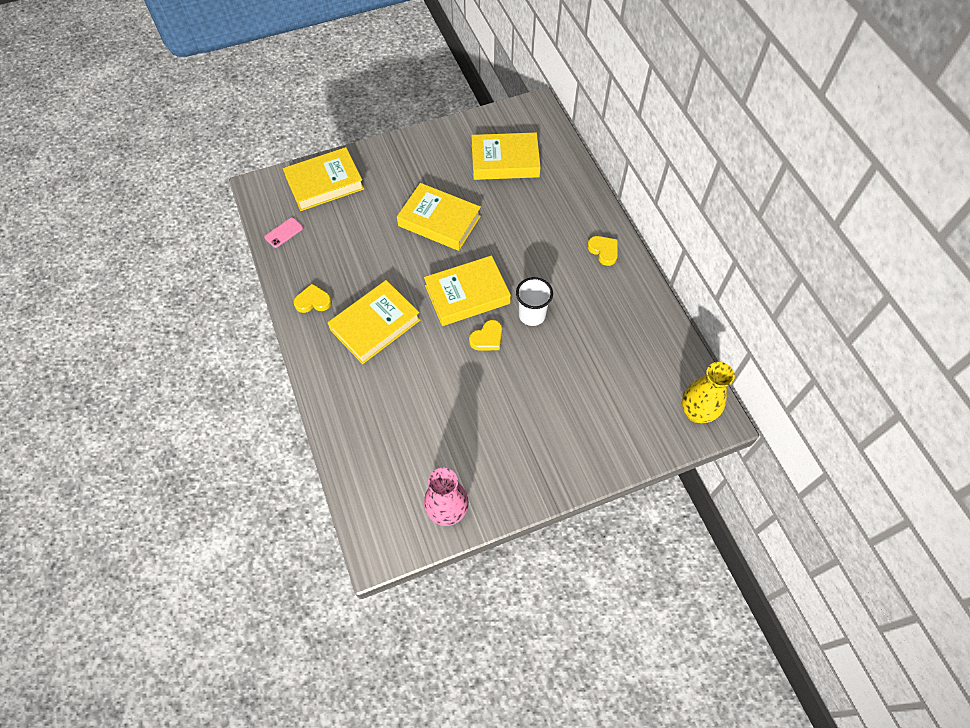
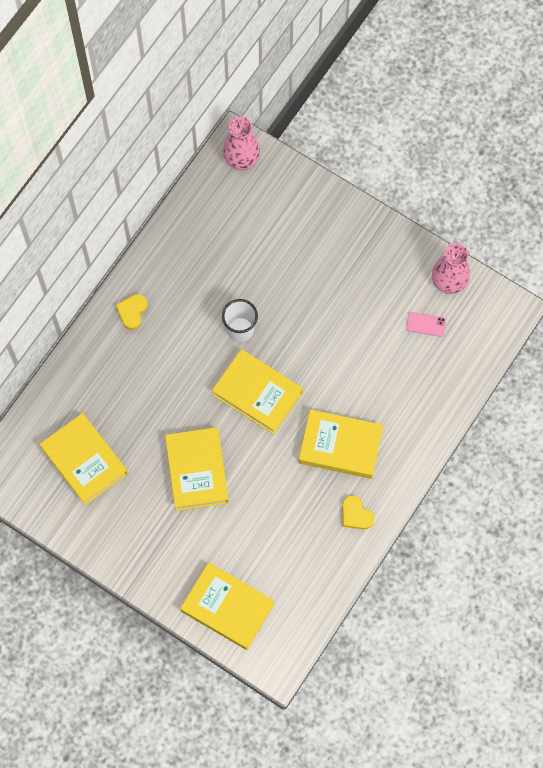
camera: 125 degrees left, 10 degrees up
(284, 232) = (307, 598): pink phone -> pink phone (425, 324)
(487, 338) = (287, 350): yellow heart -> none
(696, 412) = (241, 161): yellow vase -> pink vase

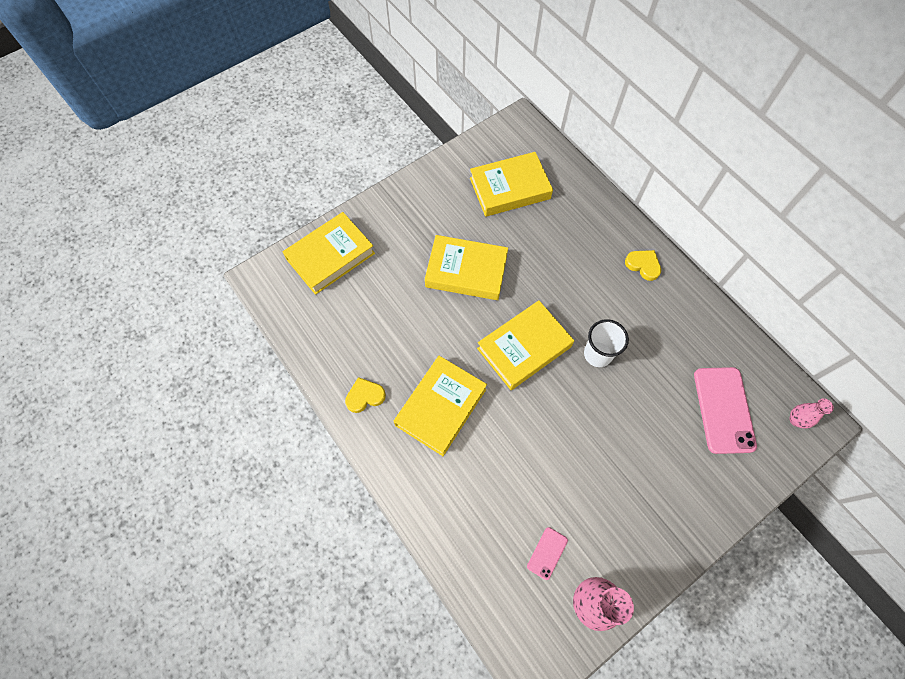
camera: 110 degrees right, 5 degrees down
(241, 161) = (796, 420): pink vase -> pink vase, size x0.57
(254, 217) = (723, 410): none -> pink phone

